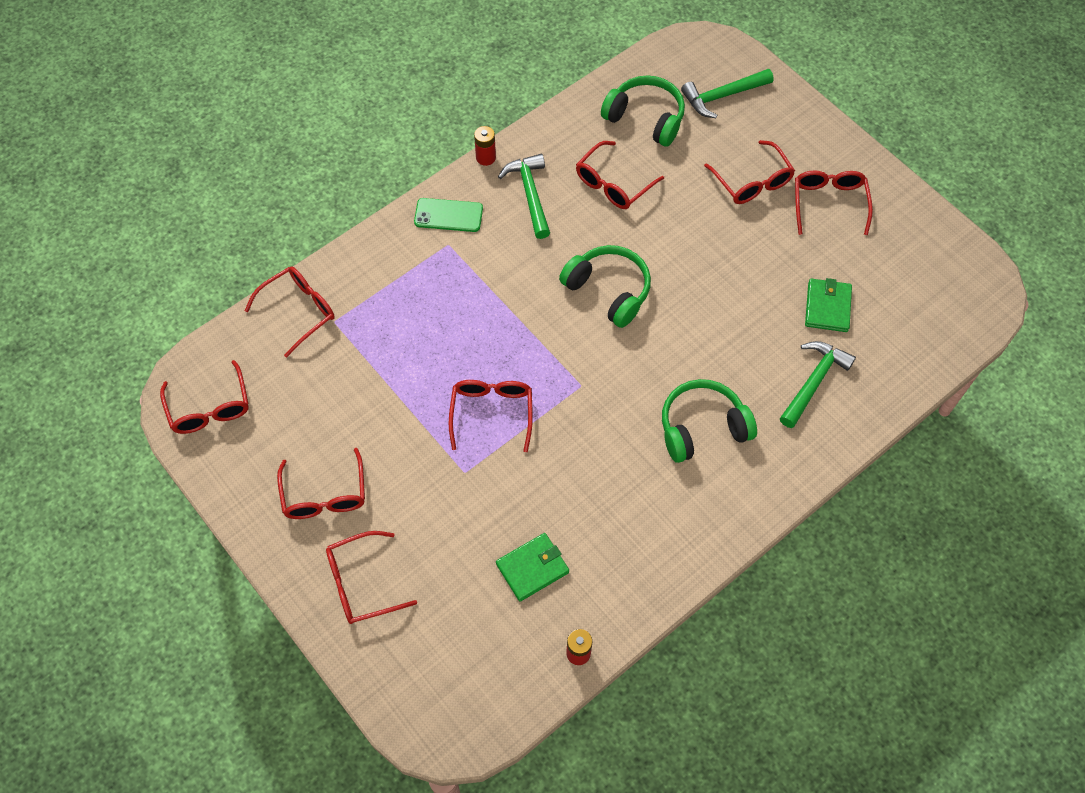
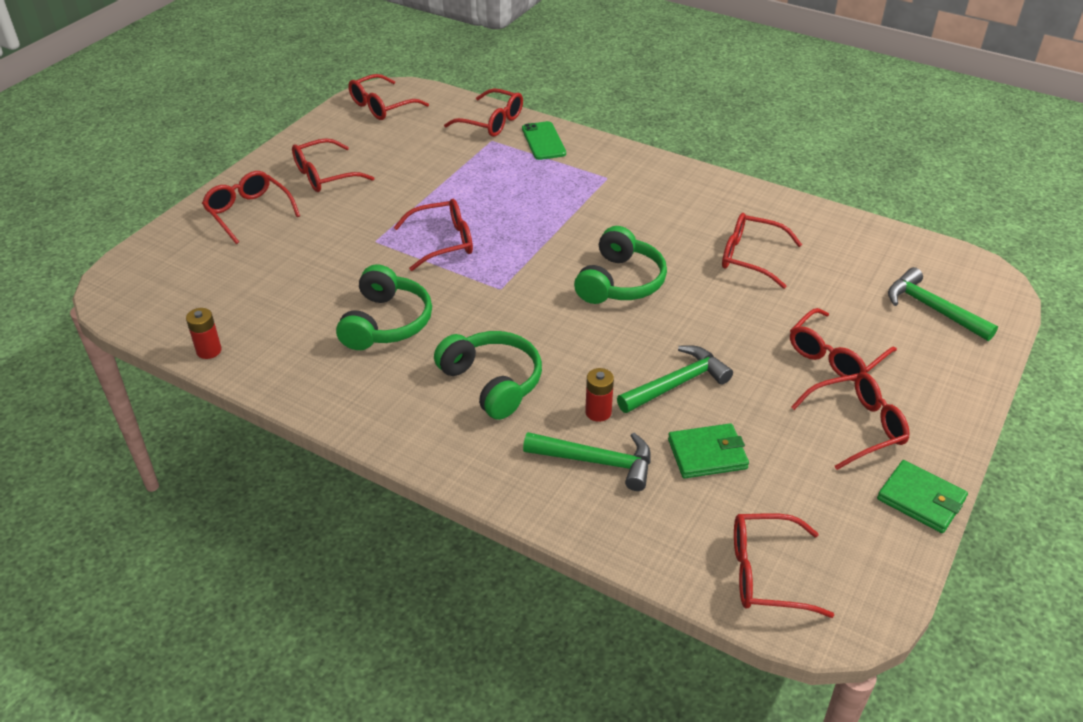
camera: 70 degrees right, 20 degrees down
(448, 215) = (638, 170): green phone -> green phone (543, 141)
(485, 157) = (718, 175): red battery -> red battery (598, 412)
(530, 194) = (697, 209): green hammer -> green hammer (677, 383)
(532, 568) = (290, 302): green wallet -> green wallet (921, 499)
(645, 118) = (851, 260): green headphones -> green headphones (386, 323)
(944, 317) = (765, 573): none -> red glasses

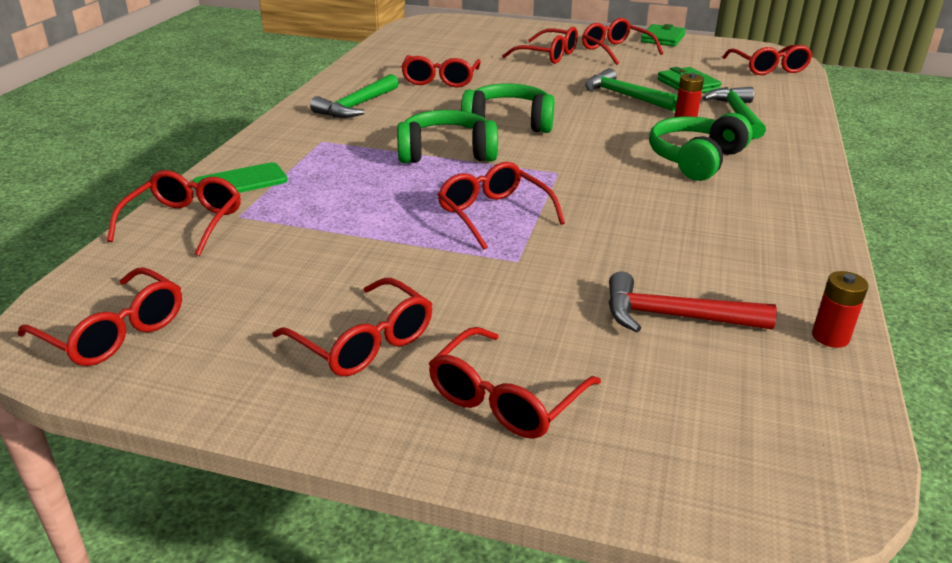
camera: 105 degrees left, 10 degrees down
(273, 290) = (674, 317): none -> red hammer
(386, 323) = (664, 224): green headphones -> green headphones (446, 153)
(932, 309) = (473, 33): green hammer -> green hammer (356, 106)

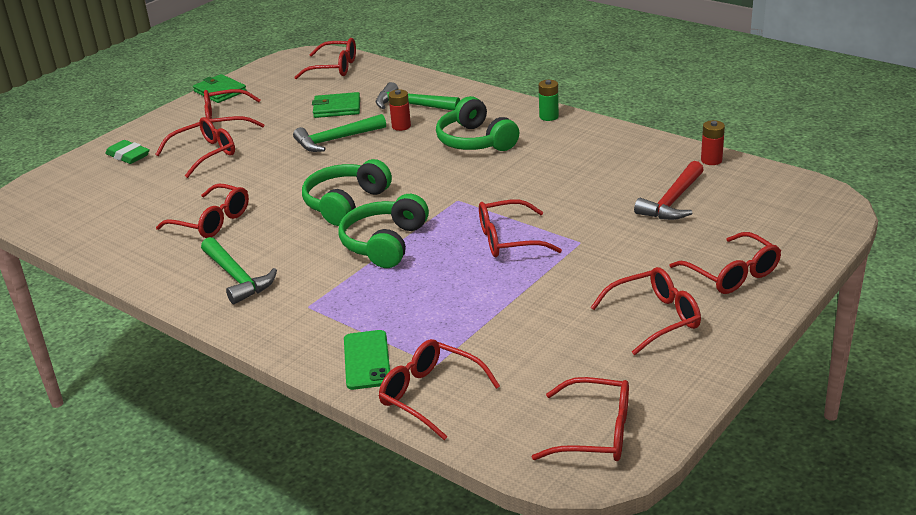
camera: 65 degrees left, 0 degrees up
(114, 332) = (596, 433): red glasses -> red glasses turned 45 degrees clockwise
(521, 34) = (128, 156): none -> green eraser
(807, 192) = (549, 116): none -> green battery

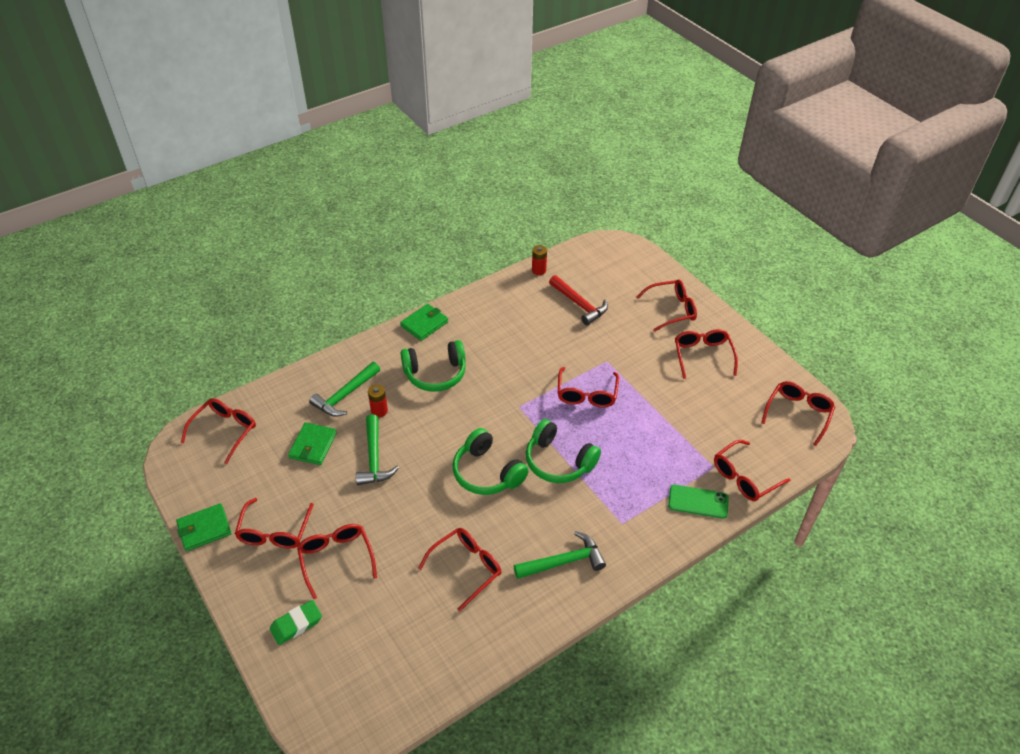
camera: 75 degrees left, 15 degrees up
(549, 116) = (424, 324): green battery -> green wallet

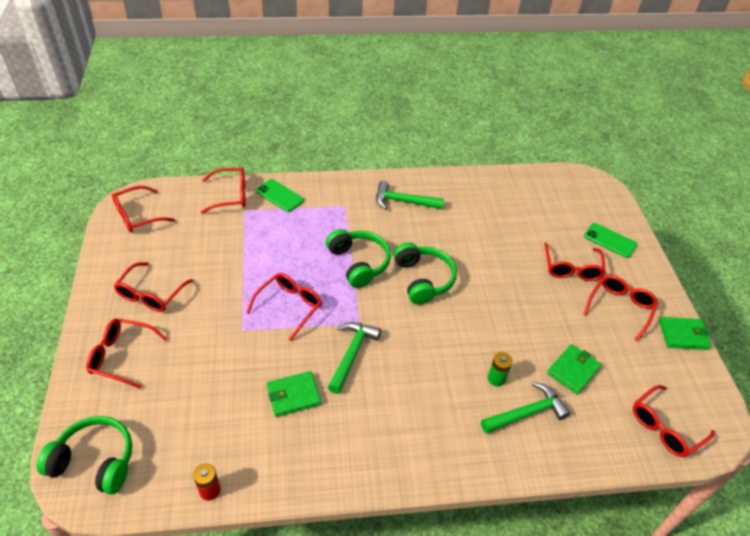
camera: 155 degrees left, 0 degrees up
(296, 624) = (610, 240): green eraser -> green phone
(374, 458) = (517, 333): green hammer -> green hammer (352, 354)
(379, 411) = (496, 378): red battery -> green battery
(424, 324) = (401, 471): green wallet -> green wallet (293, 395)
(435, 374) = (420, 395): green headphones -> green headphones (95, 461)
(467, 568) = (474, 225): red glasses -> none
(579, 304) = (208, 411): red hammer -> none

